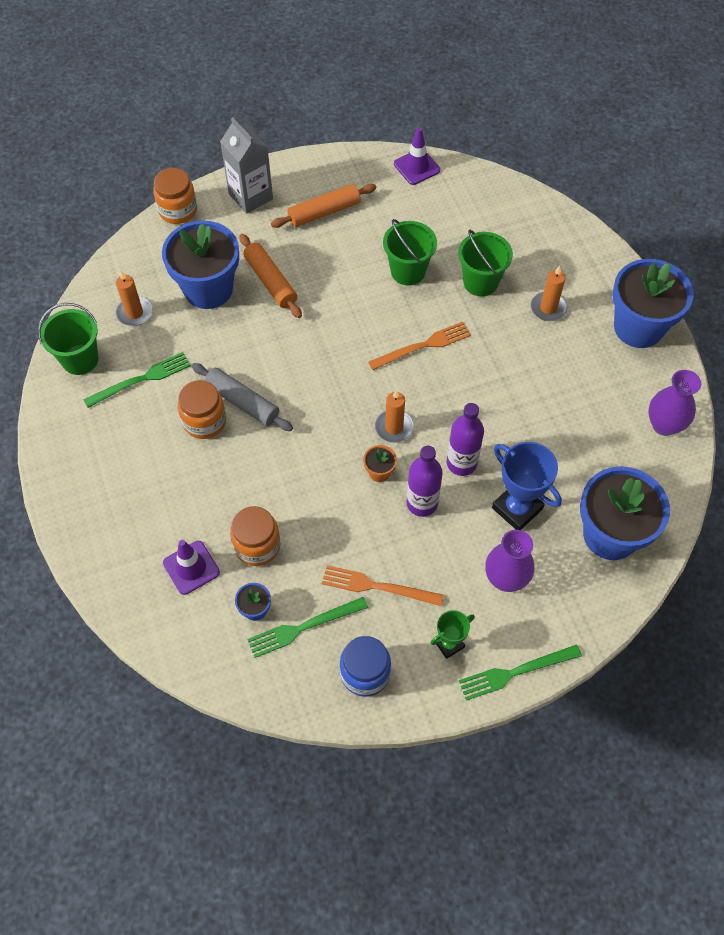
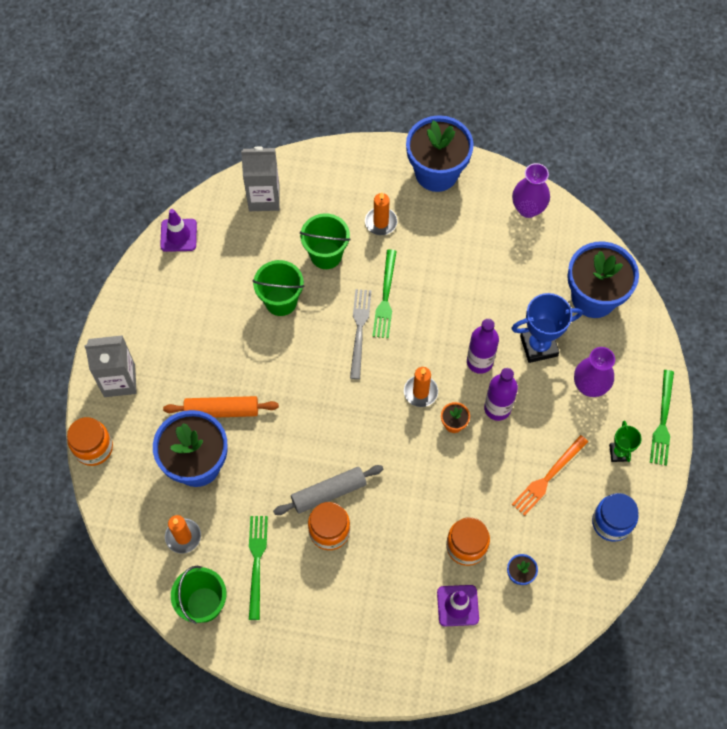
camera: 60 degrees left, 5 degrees up
(303, 627) = (553, 547): green fork -> green fork (385, 297)
(324, 212) = (177, 331): orange rolling pin -> none
(423, 346) = (359, 330): orange fork -> grey fork
(502, 208) = (264, 197): none -> grey carton

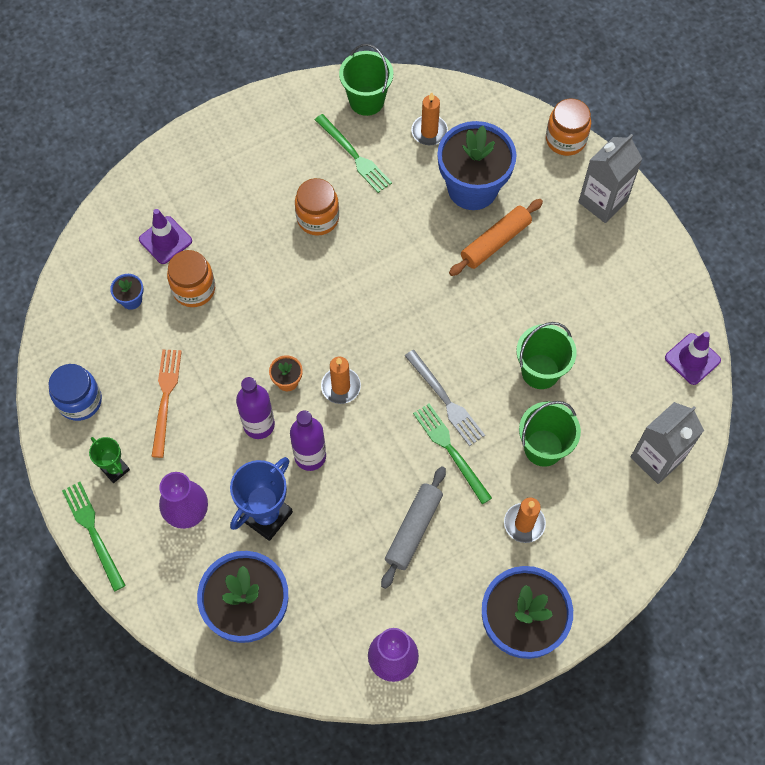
camera: 140 degrees right, 0 degrees up
(328, 492) = (345, 246): grey rolling pin -> grey rolling pin (413, 529)

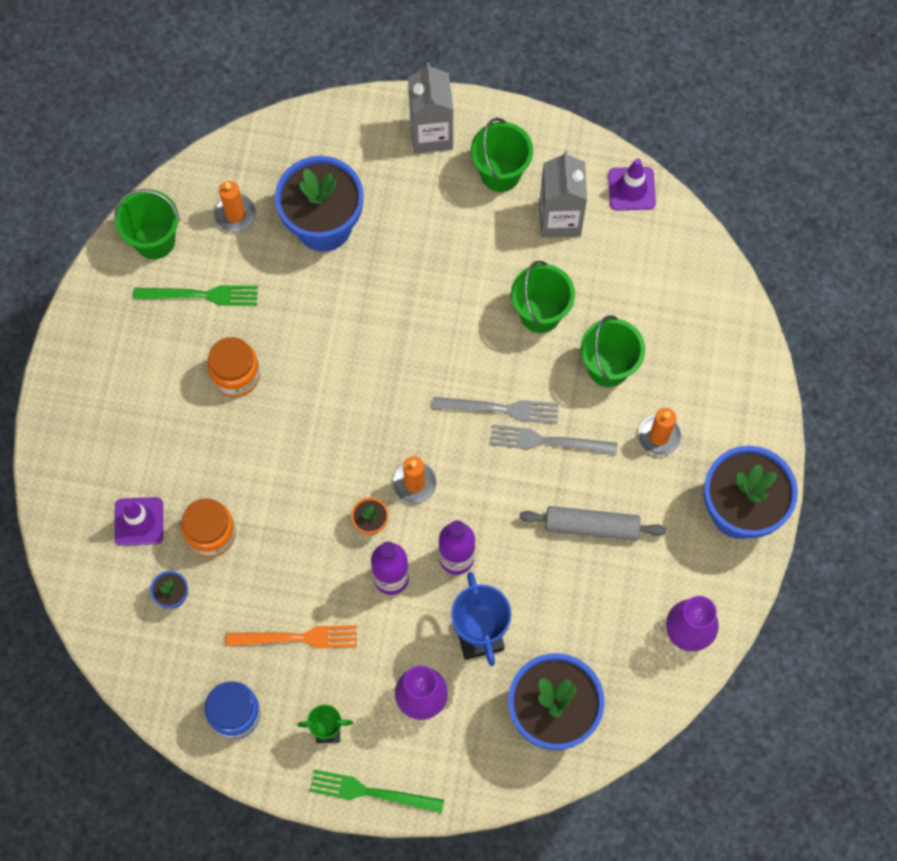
camera: 50 degrees left, 5 degrees up
(165, 398) = (297, 638): orange fork -> orange fork turned 135 degrees clockwise
(413, 529) = (591, 526): grey rolling pin -> grey rolling pin turned 60 degrees counterclockwise
(450, 450) = (548, 441): green fork -> grey fork
(495, 242) = (391, 250): orange rolling pin -> none
(565, 139) = (346, 112): orange jar -> none
(618, 266) = (500, 173): none -> green bucket
(657, 458) = (691, 289): grey carton -> grey carton (560, 218)

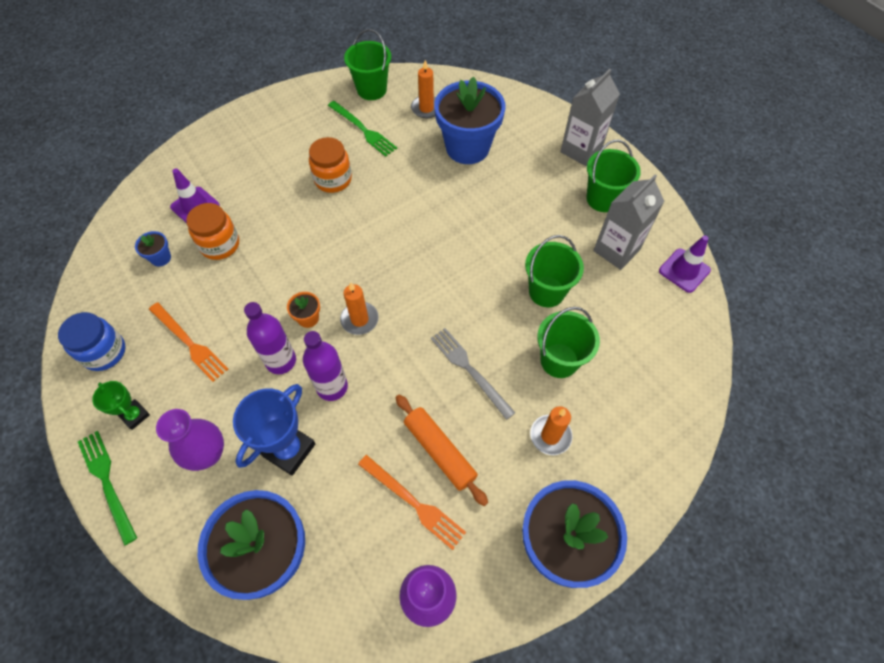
camera: 45 degrees right, 10 degrees down
(500, 409) = (460, 324): grey fork -> none
(591, 526) = (440, 451): grey rolling pin -> orange rolling pin
(612, 581) = (413, 503): none -> orange fork

